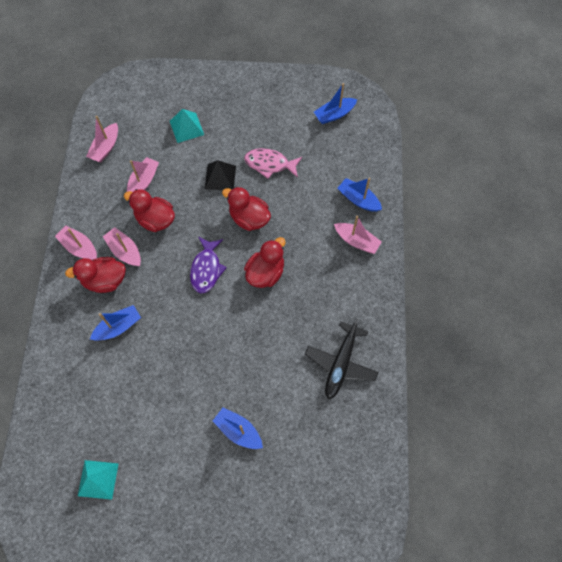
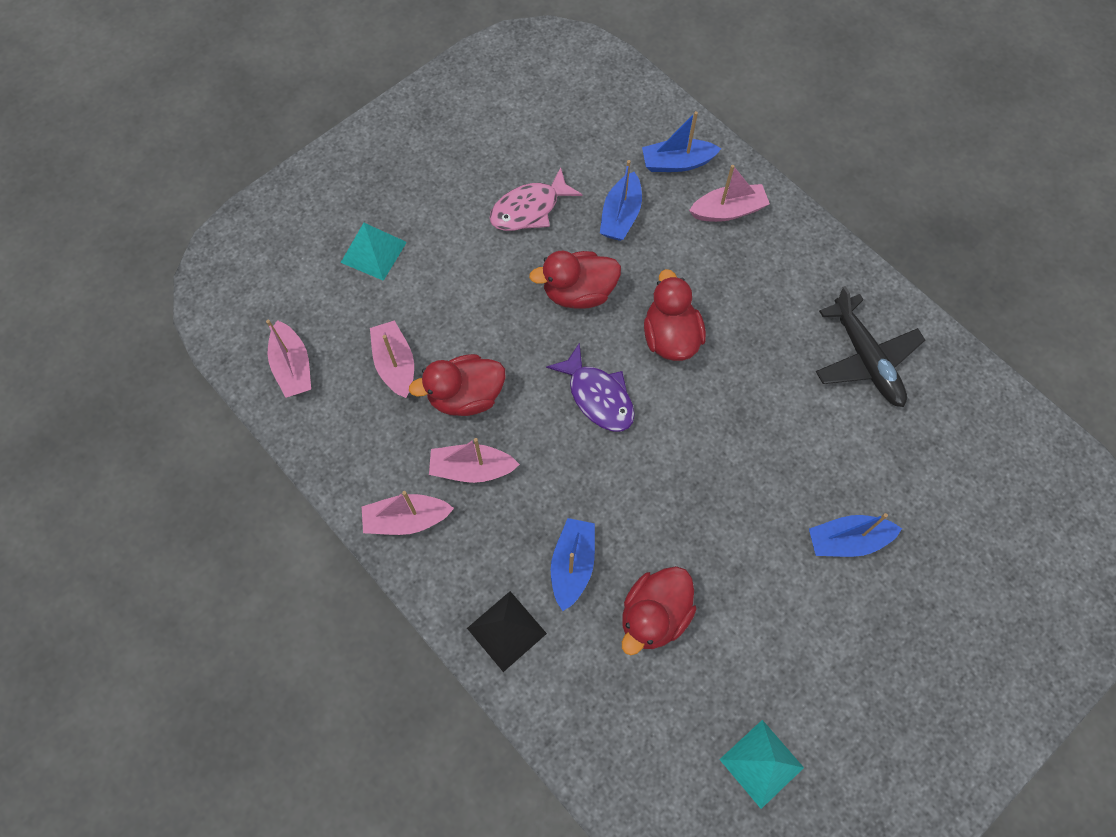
camera: 45 degrees left, 0 degrees up
(105, 280) = (489, 527): red duck -> red duck (654, 615)
(220, 177) = (487, 275): black pyramid -> black pyramid (506, 630)
(334, 114) = (539, 89): blue boat -> blue boat (620, 215)

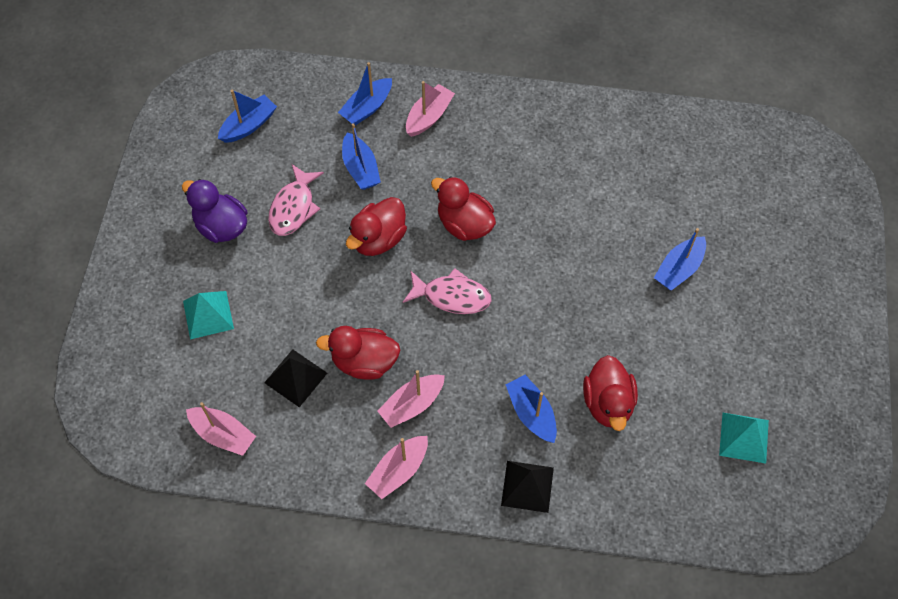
camera: 40 degrees left, 5 degrees down
(395, 364) = (296, 378): pink boat -> black pyramid
(453, 182) = (221, 226): none -> purple duck
(465, 396) = (364, 362): red duck -> red duck turned 60 degrees clockwise
(556, 107) = (249, 125): none -> blue boat
(598, 396) = (452, 296): purple fish -> pink fish
(865, 359) = (595, 151): black plane -> none

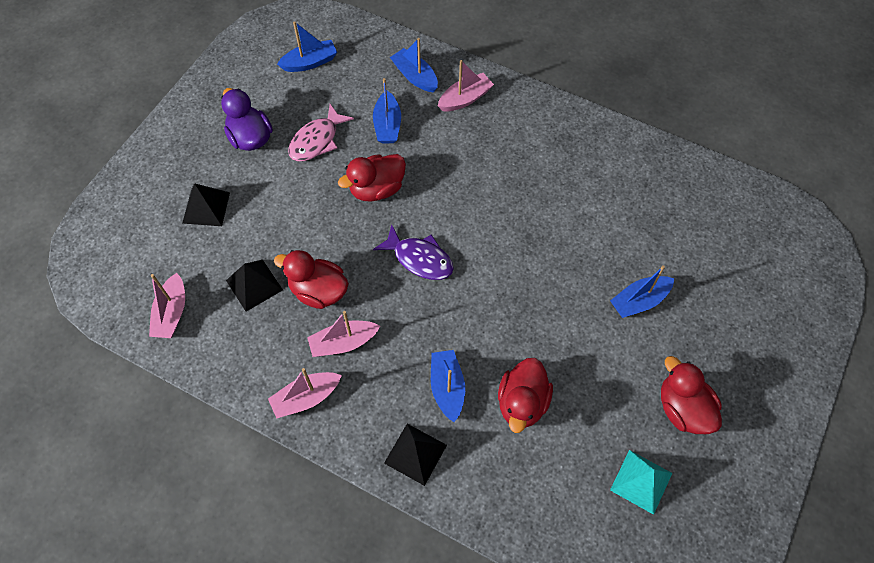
camera: 20 degrees right, 0 degrees up
(208, 314) = (206, 207): turquoise pyramid -> black pyramid
(223, 434) = (172, 313): pink boat -> pink boat turned 45 degrees clockwise
(367, 108) = (415, 76): blue boat -> blue boat turned 75 degrees clockwise
(452, 296) = (419, 259): pink fish -> purple fish
(464, 224) = (457, 199): red duck -> red duck (683, 408)

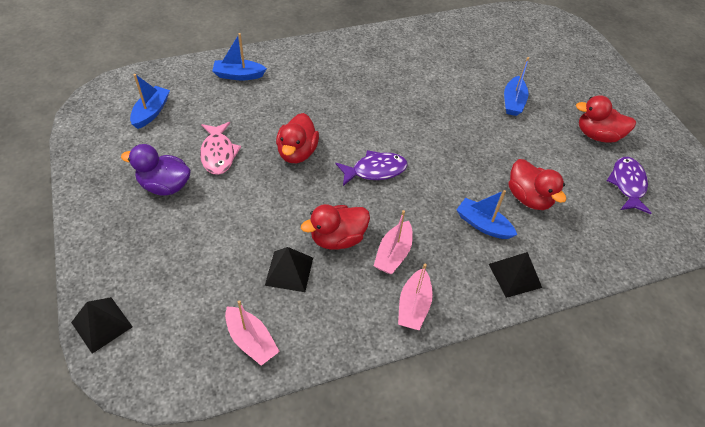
camera: 50 degrees left, 10 degrees down
(206, 207) = (187, 253): black pyramid -> black pyramid (102, 324)
(387, 125) = (256, 113): blue boat -> none
(465, 99) = (287, 67): pink boat -> none
(641, 481) = (627, 184): turquoise pyramid -> purple fish

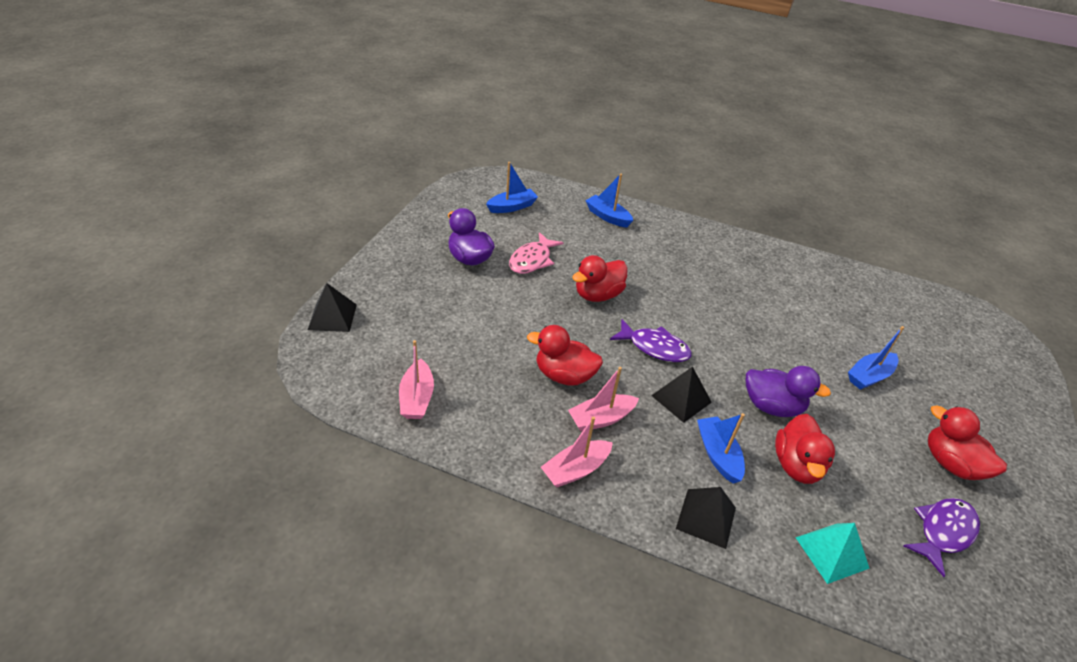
camera: 40 degrees right, 10 degrees down
(289, 271) = (498, 372): black pyramid -> black pyramid (681, 399)
(481, 164) = (772, 406): none -> purple duck
(591, 243) = (831, 552): none -> turquoise pyramid

